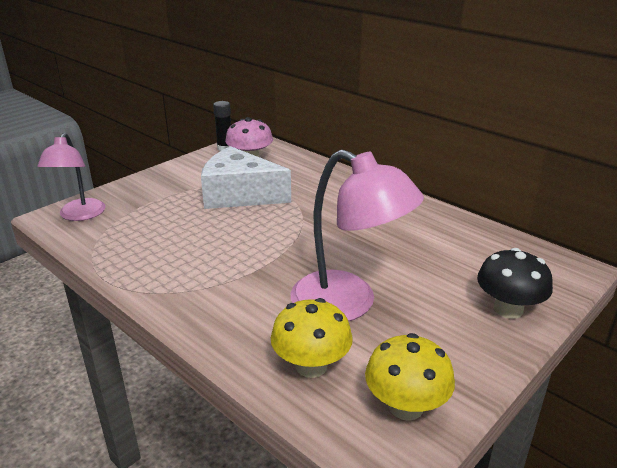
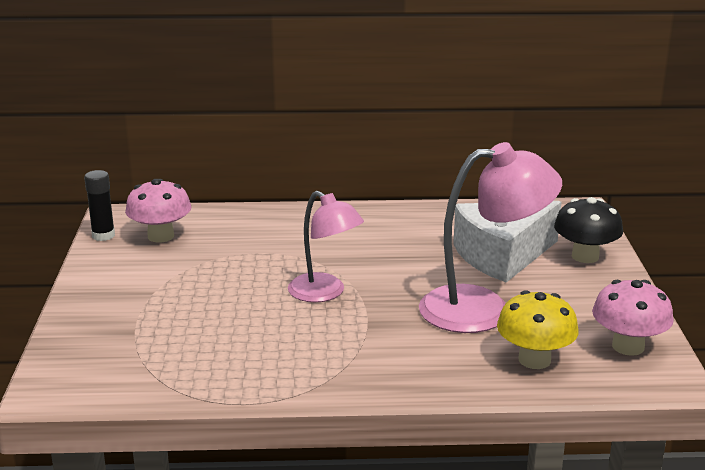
camera: 45 degrees left, 5 degrees down
(79, 215) = (82, 371): pink lamp -> pink lamp (325, 293)
(239, 195) = (221, 272): white cheese -> white cheese (502, 256)
(406, 406) = (628, 346): yellow mushroom -> pink mushroom

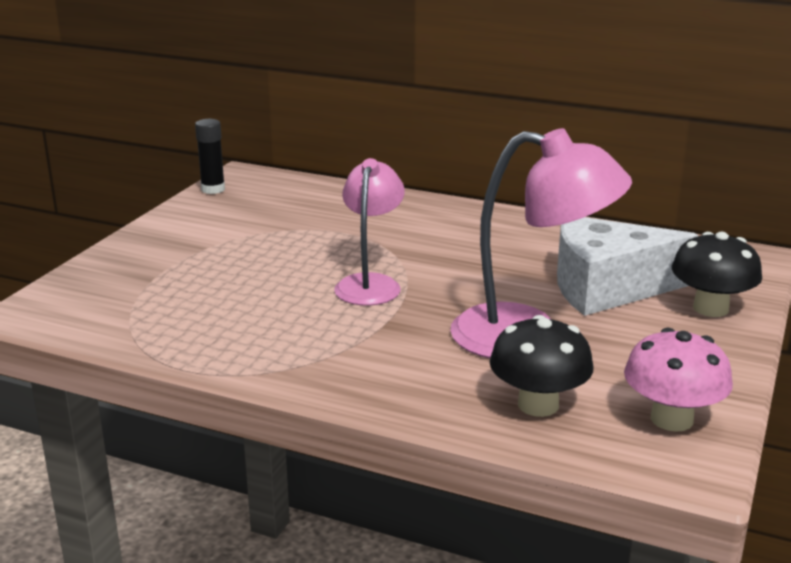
camera: 25 degrees right, 0 degrees up
(161, 236) = (264, 199): pink mushroom -> none
(325, 293) = (370, 284): pink lamp -> pink lamp turned 150 degrees counterclockwise
(534, 360) = (538, 405): yellow mushroom -> black mushroom

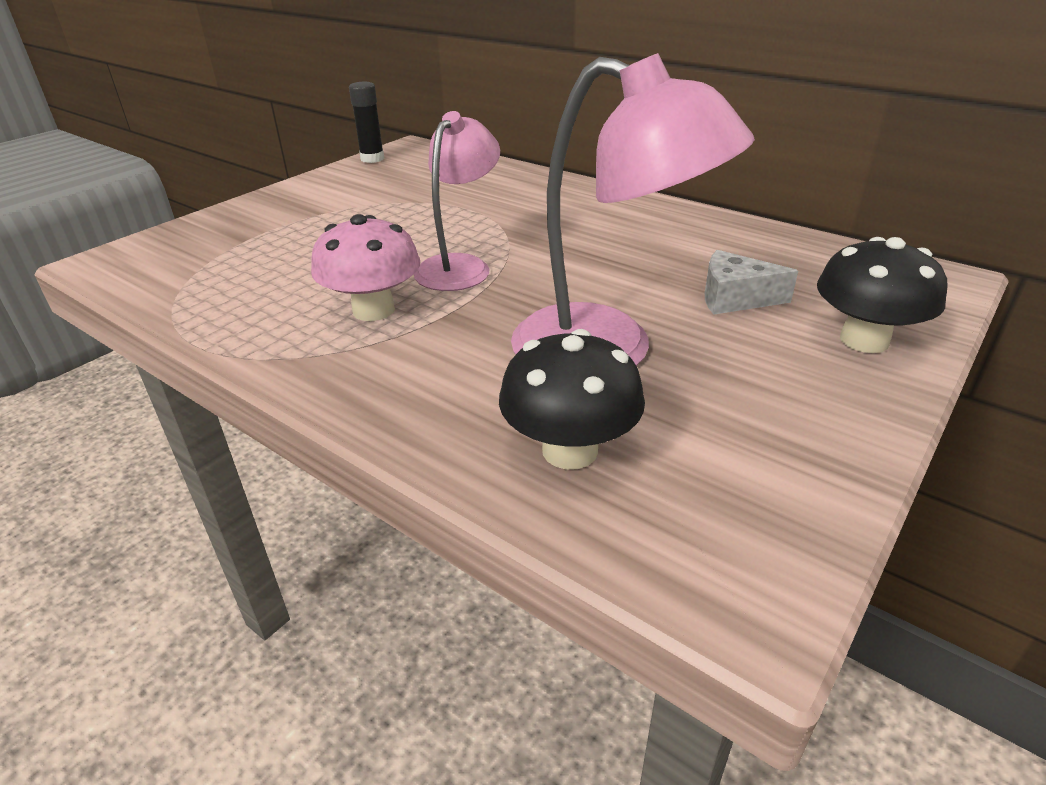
camera: 15 degrees right, 10 degrees up
(606, 287) = (734, 298): white cheese -> white cheese, size x0.50
(671, 419) = (750, 503): pink mushroom -> pink mushroom (373, 310)

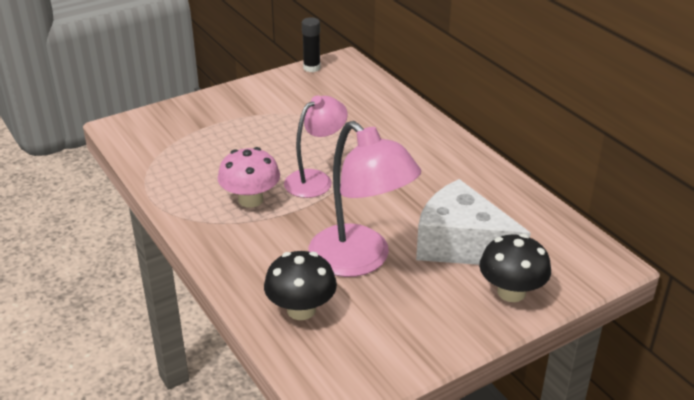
camera: 20 degrees right, 0 degrees up
(734, 298) = (461, 244): white cheese -> white cheese, size x1.98

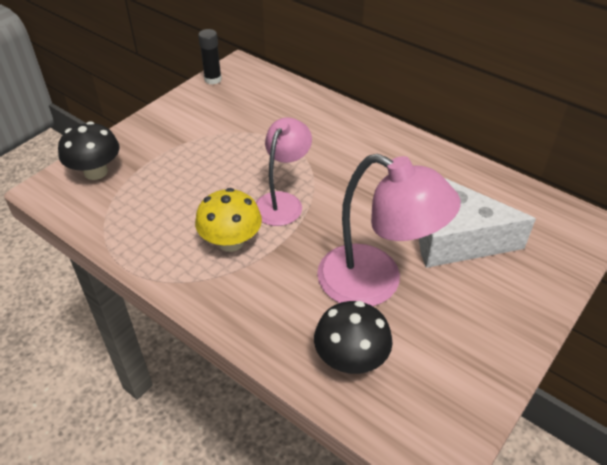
camera: 20 degrees left, 10 degrees up
(250, 200) = (231, 242): pink mushroom -> yellow mushroom
(511, 292) = (528, 279): black mushroom -> black mushroom (96, 172)

